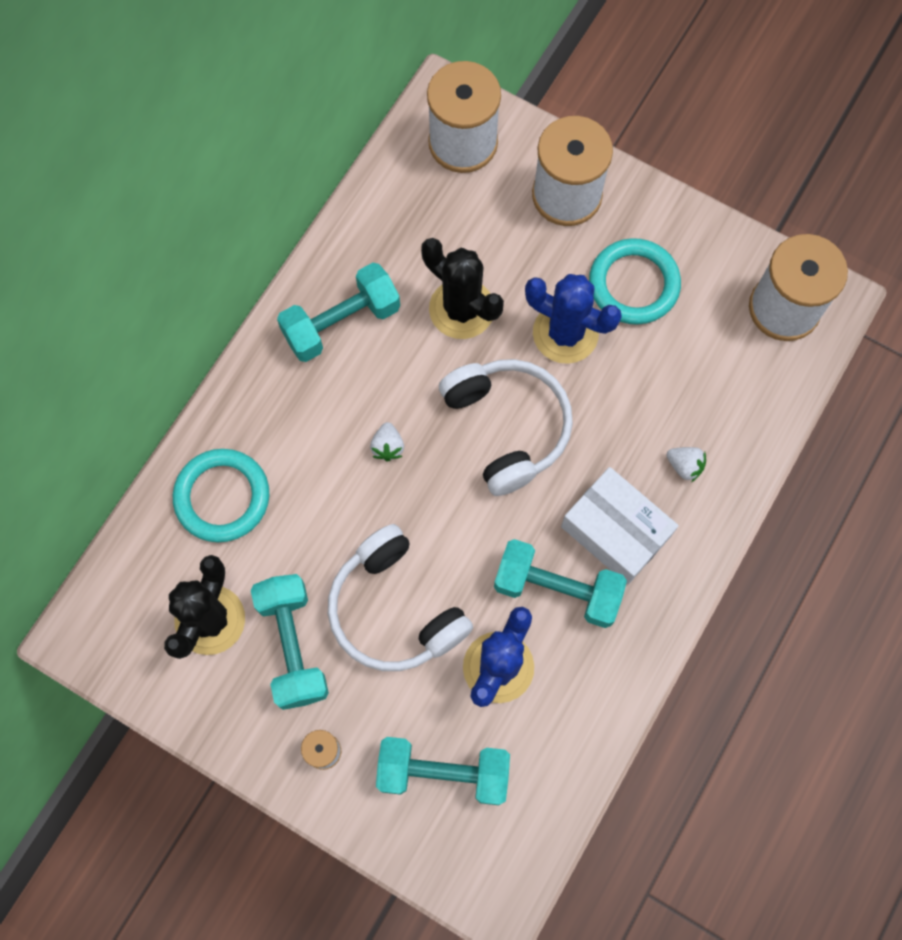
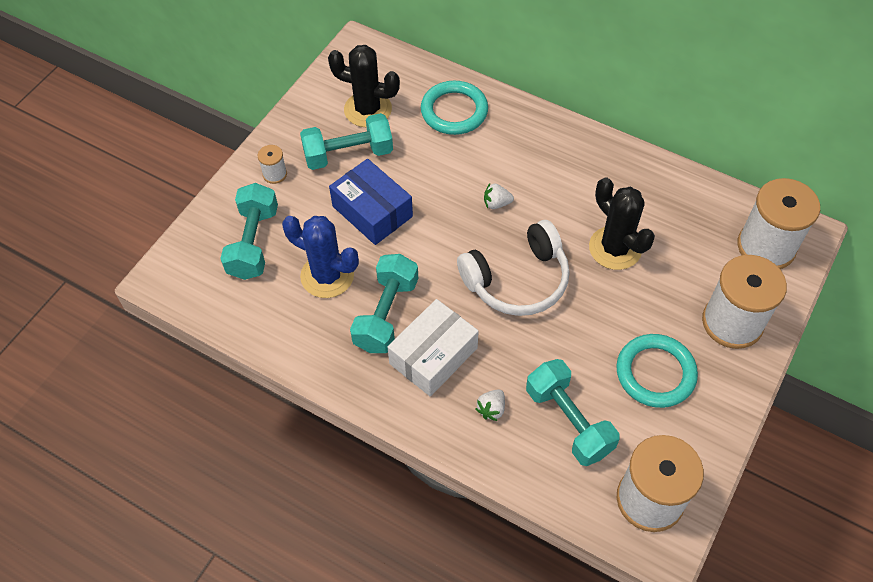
camera: 90 degrees right, 15 degrees down
(341, 323) = (593, 172): turquoise dumbbell -> turquoise dumbbell (568, 421)
(395, 609) = (372, 211): white headphones -> blue box
(461, 309) = (615, 248): black cactus -> black cactus turned 75 degrees counterclockwise
(565, 333) = (603, 321): blue cactus -> none

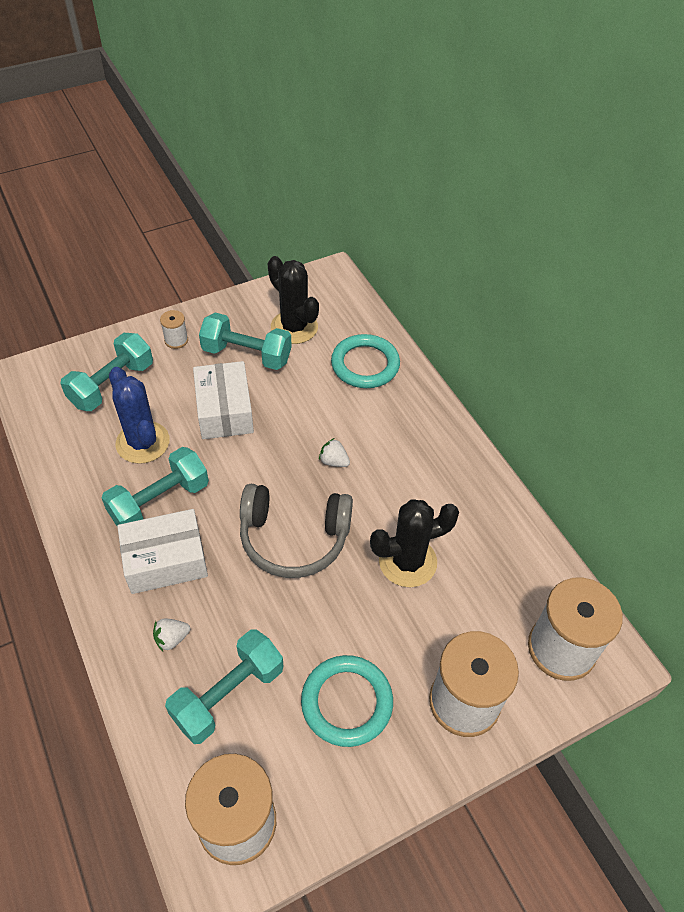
camera: 30 degrees right, 5 degrees down
(372, 211) = (225, 410): blue box -> white box
(517, 280) = (294, 538): white headphones -> grey headphones
(568, 421) = (228, 694): turquoise dumbbell -> turquoise dumbbell turned 45 degrees clockwise
(615, 248) = (407, 561): black cactus -> black cactus turned 75 degrees clockwise

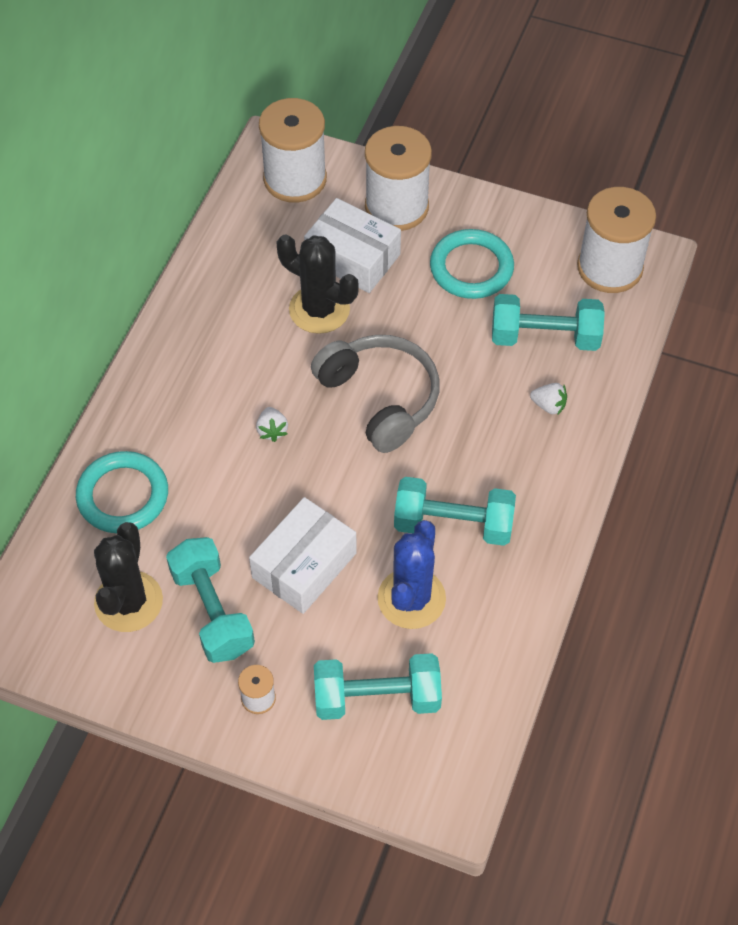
camera: 130 degrees left, 5 degrees up
(165, 560) = (497, 468): white box -> white box (352, 258)

